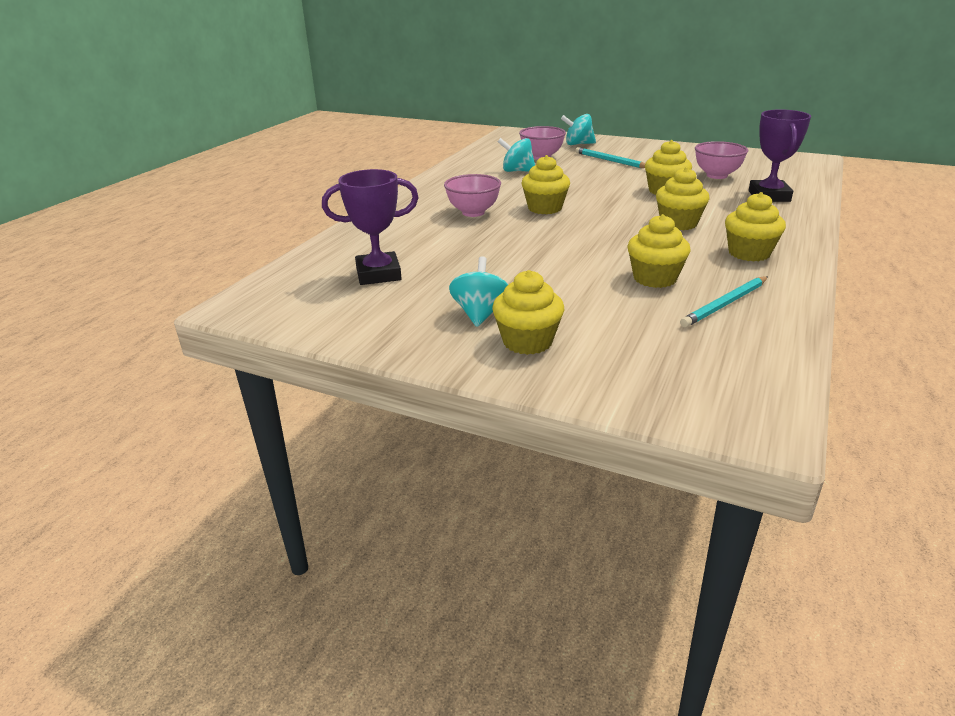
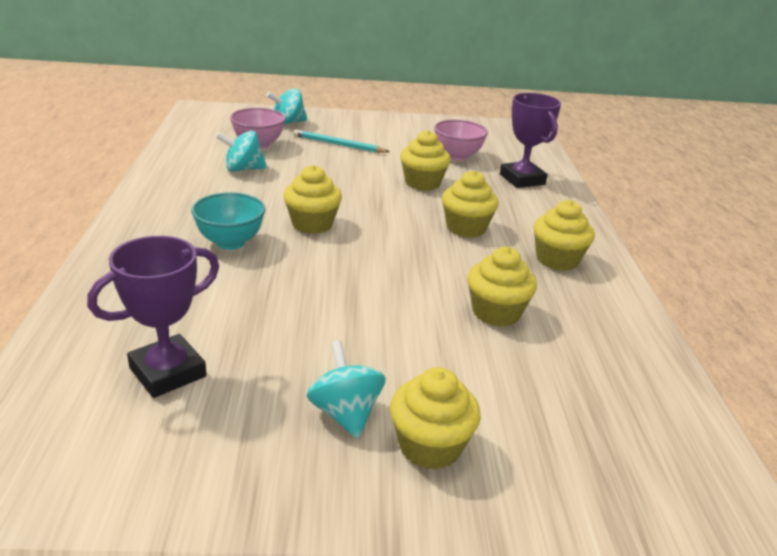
camera: 30 degrees left, 0 degrees up
(473, 212) = (230, 242): pink bowl -> turquoise bowl
(725, 304) = (585, 336): turquoise pencil -> none

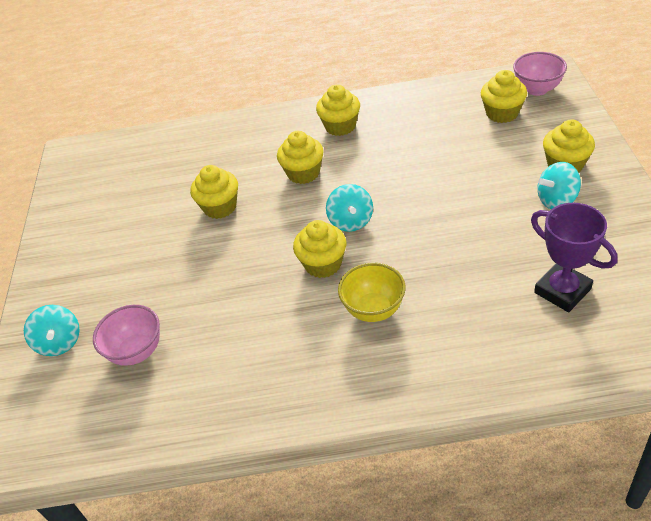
camera: 85 degrees left, 15 degrees up
(230, 242) = (373, 310): turquoise bowl -> yellow bowl
(243, 169) = (210, 346): turquoise spinning top -> turquoise spinning top (351, 221)
(338, 145) = (129, 282): turquoise pencil -> none
(457, 156) = (152, 191): pink bowl -> pink bowl (537, 89)
(496, 312) = (422, 150): yellow cupcake -> yellow cupcake (502, 113)
(522, 179) = (200, 148): purple trophy -> none

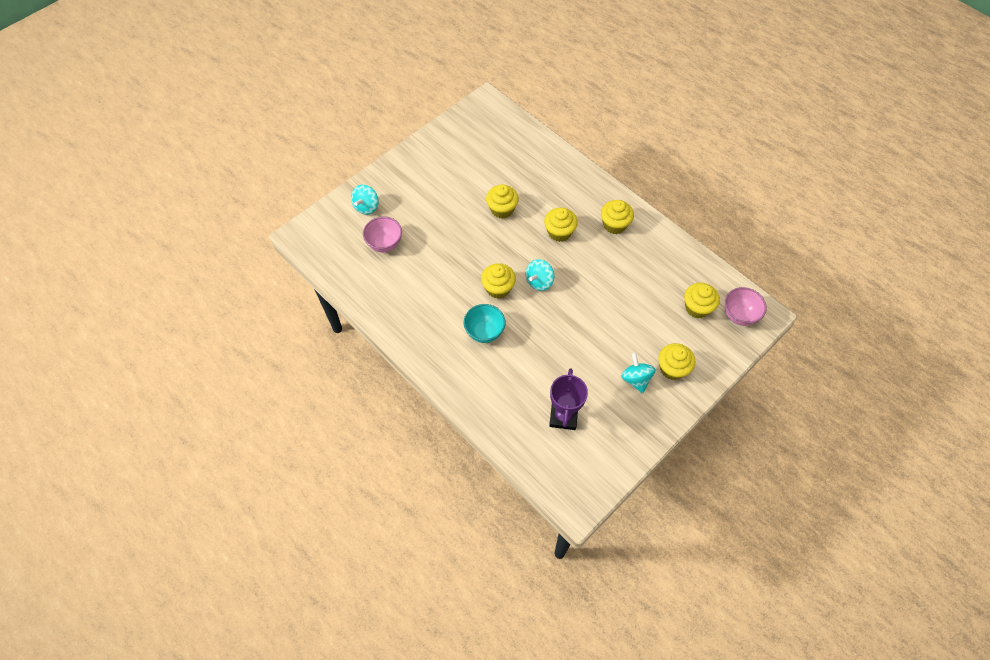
camera: 45 degrees right, 15 degrees up
(373, 310) = (484, 332): yellow bowl -> turquoise bowl
(556, 200) = (636, 379): turquoise spinning top -> turquoise spinning top turned 45 degrees clockwise

